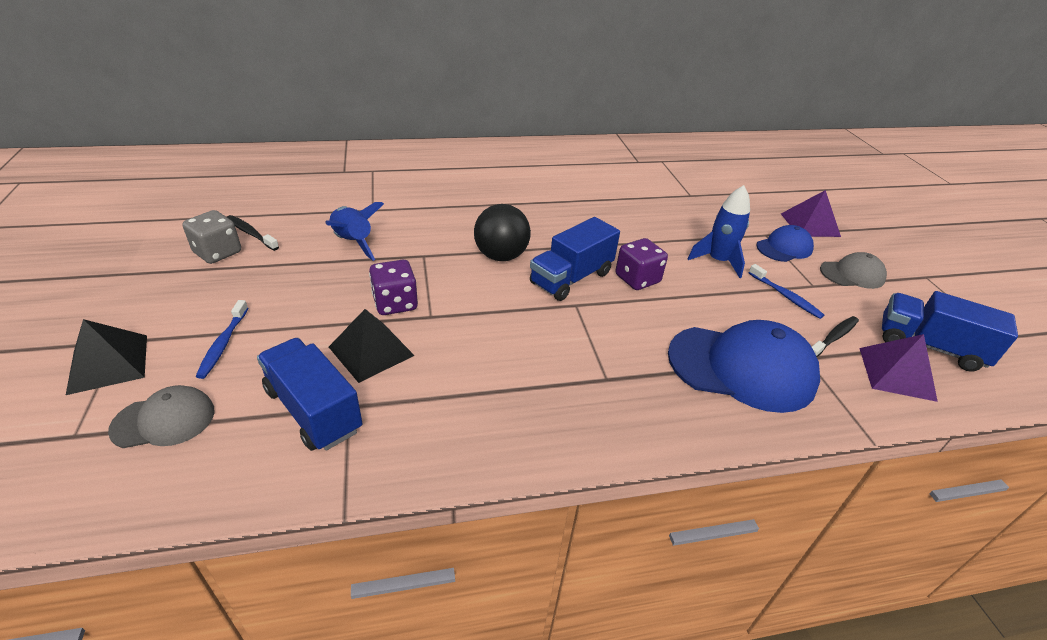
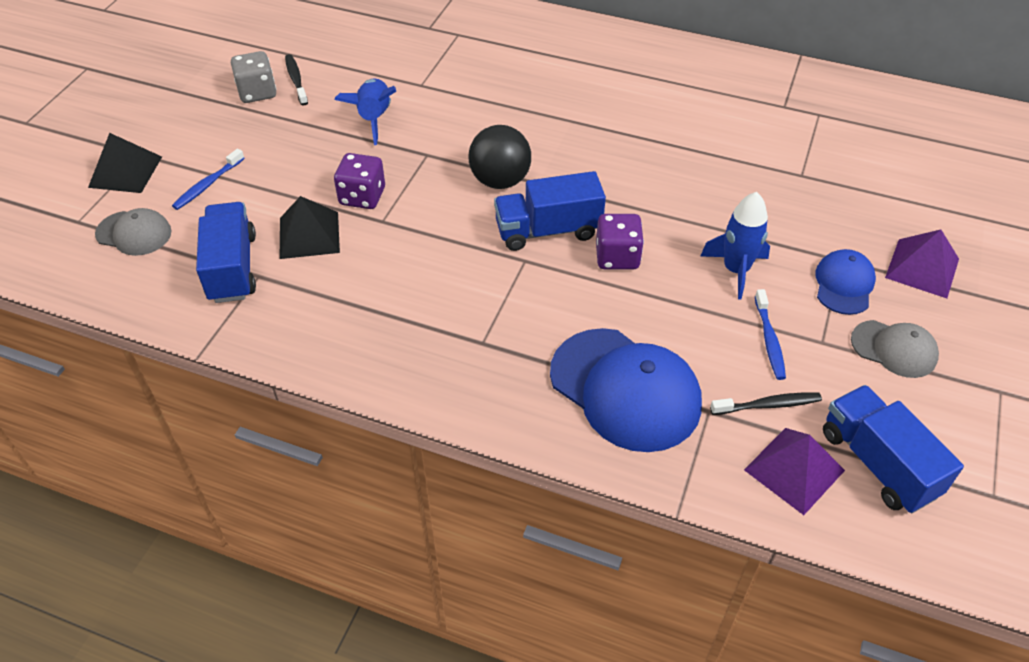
camera: 35 degrees right, 10 degrees up
(784, 248) = (844, 284): blue cap -> blue cap turned 75 degrees counterclockwise

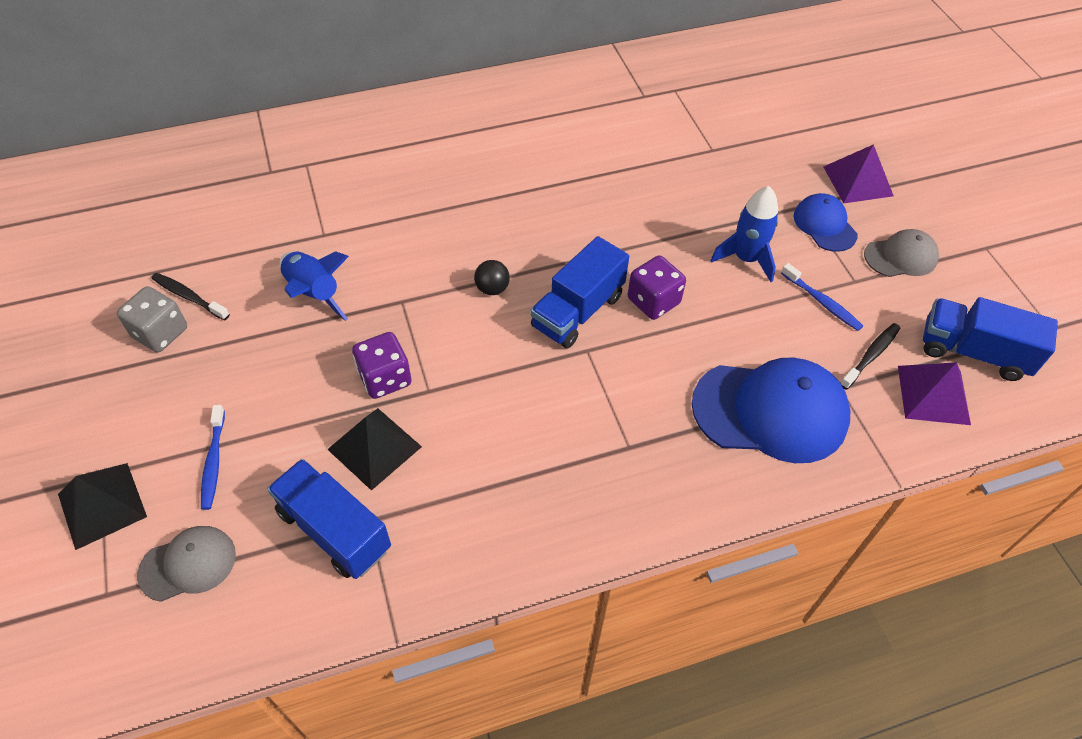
camera: 40 degrees left, 5 degrees up
(500, 181) = (492, 288): black ball -> black ball, size x0.53

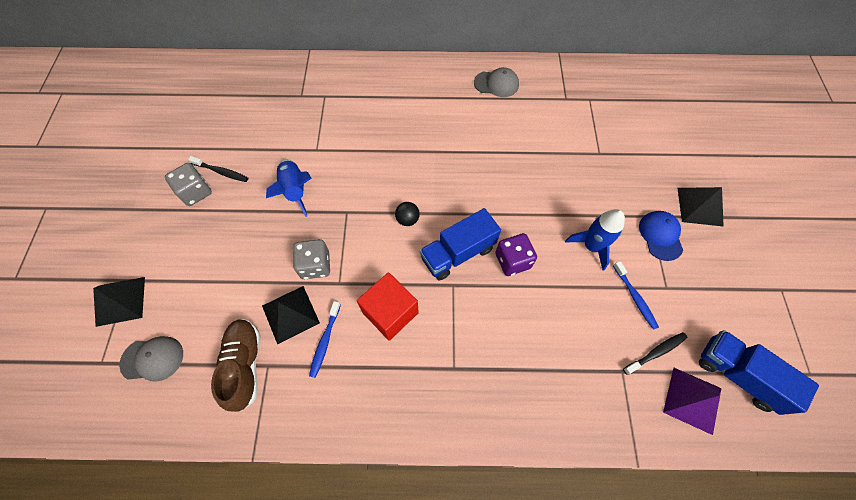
camera: 20 degrees right, 10 degrees up
(189, 297) = (221, 172): black toothbrush -> black toothbrush turned 150 degrees clockwise
(214, 461) = (193, 292): blue toothbrush -> blue toothbrush (325, 341)
(334, 530) = (245, 365): blue truck -> brown shoe
(385, 378) = (315, 265): purple dice -> grey dice
(516, 406) = (390, 312): none -> red cube
(770, 411) = (563, 373): blue cap -> none
(857, 181) = (699, 206): purple pyramid -> black pyramid
(901, 257) = (710, 278): grey cap -> grey cap (496, 84)

